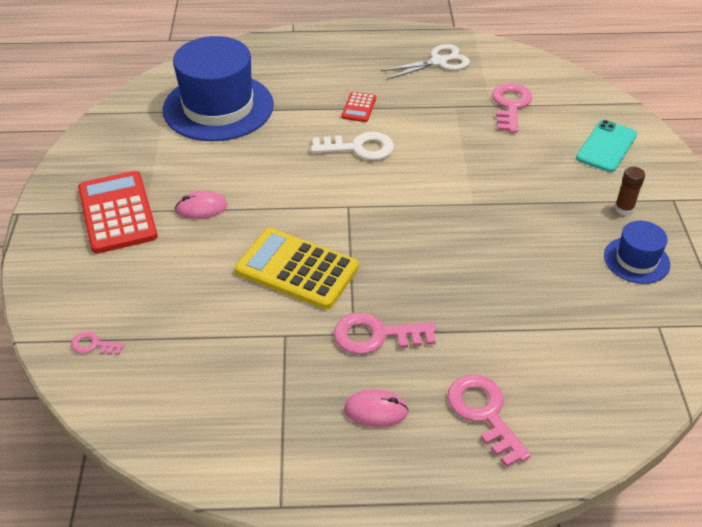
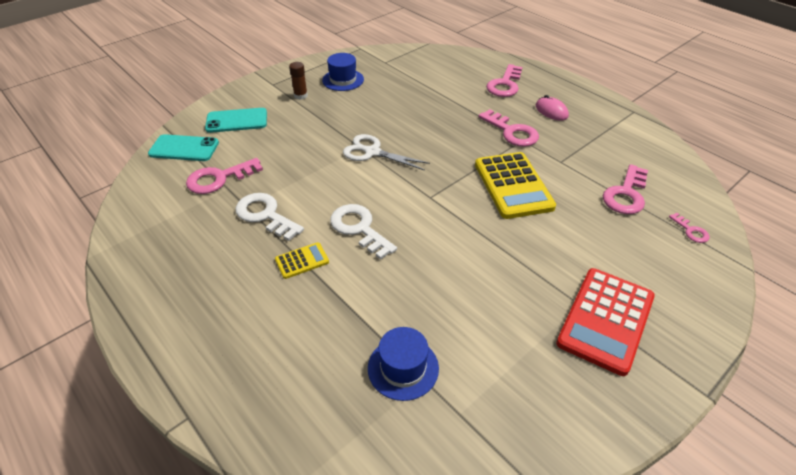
camera: 130 degrees left, 0 degrees up
(184, 342) = (626, 194): none -> pink key
(201, 208) = (531, 271): pink mouse -> none
(218, 107) = (403, 368): blue hat -> blue hat, size x0.49
(359, 107) = (302, 261): red calculator -> yellow calculator
(432, 111) = (265, 215): none -> white key
(438, 62) = (175, 250): white scissors -> white scissors (372, 152)
(582, 102) = (184, 148): none -> turquoise phone

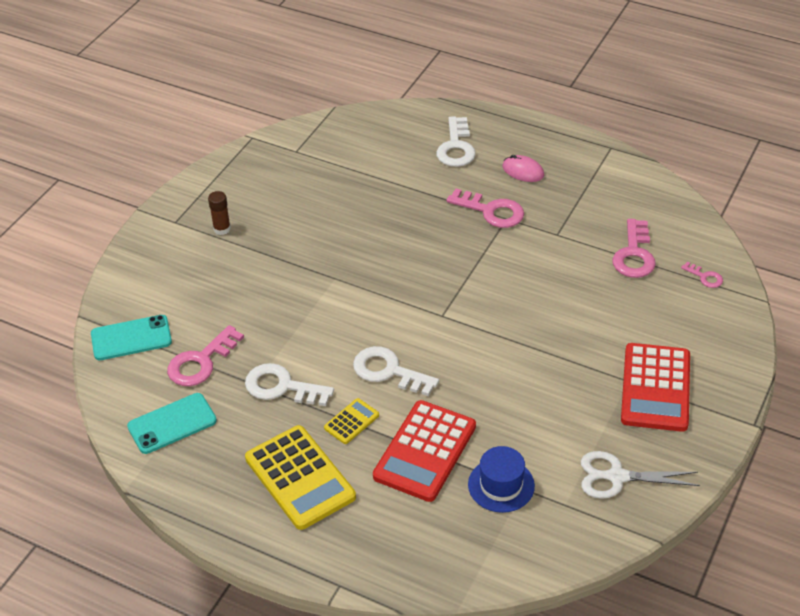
camera: 20 degrees left, 0 degrees up
(237, 121) = (167, 285): turquoise phone -> turquoise phone (172, 424)
(343, 80) = (259, 192): blue hat -> none
(349, 309) = (425, 451): none -> red calculator
(372, 152) = (352, 280): white scissors -> white scissors (617, 477)
(505, 84) = (456, 147): pink key -> white key
(513, 185) = (520, 277): yellow calculator -> yellow calculator (300, 478)

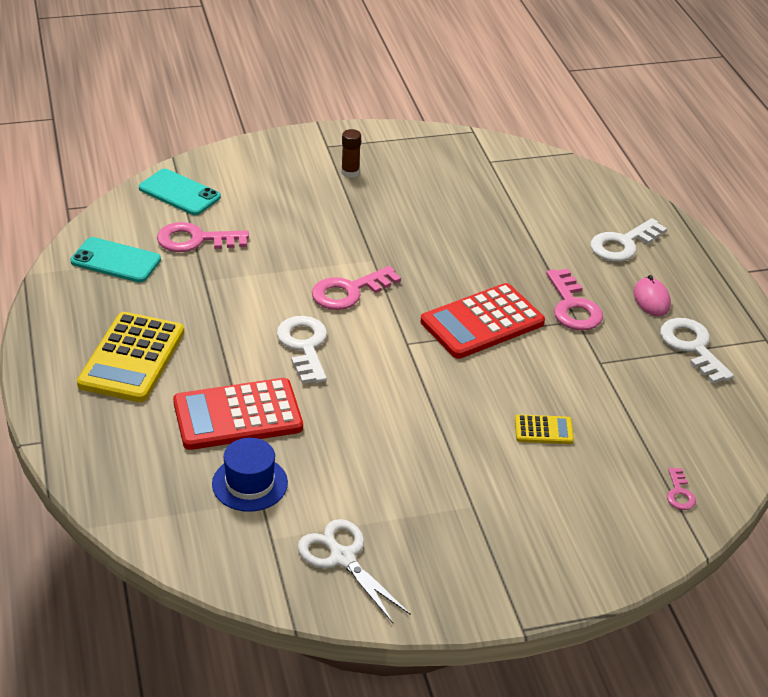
camera: 45 degrees right, 5 degrees down
(282, 387) = (218, 296): white key -> white key (692, 347)
(351, 421) = (223, 355): yellow calculator -> yellow calculator (543, 430)
(634, 255) = (643, 427): pink key -> pink key (349, 292)
(655, 388) = (486, 530): red calculator -> red calculator (482, 322)

